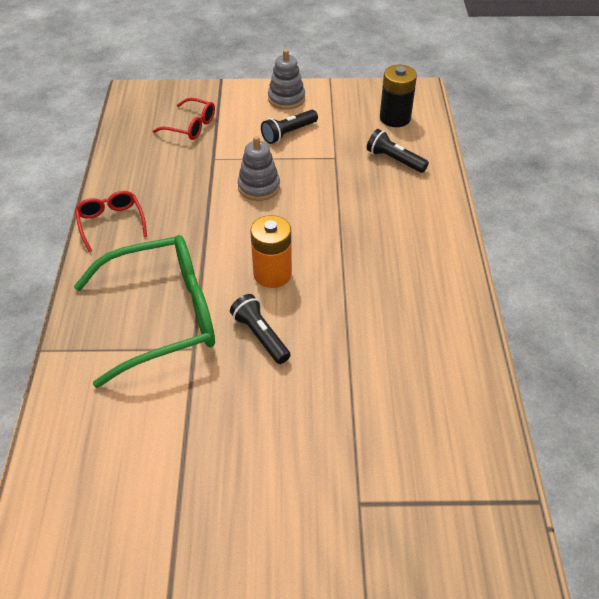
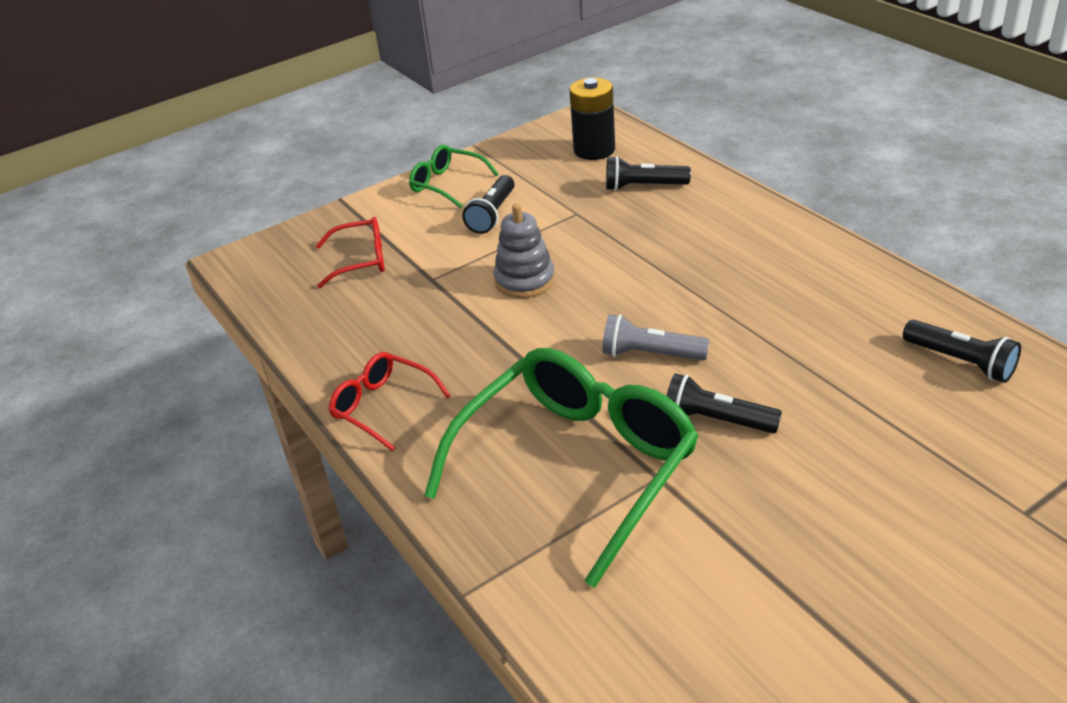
camera: 30 degrees left, 10 degrees down
(272, 274) = (650, 354): orange battery -> grey flashlight
(286, 99) = (447, 184): grey stacking toy -> green glasses
(441, 389) = (960, 362): none -> black flashlight

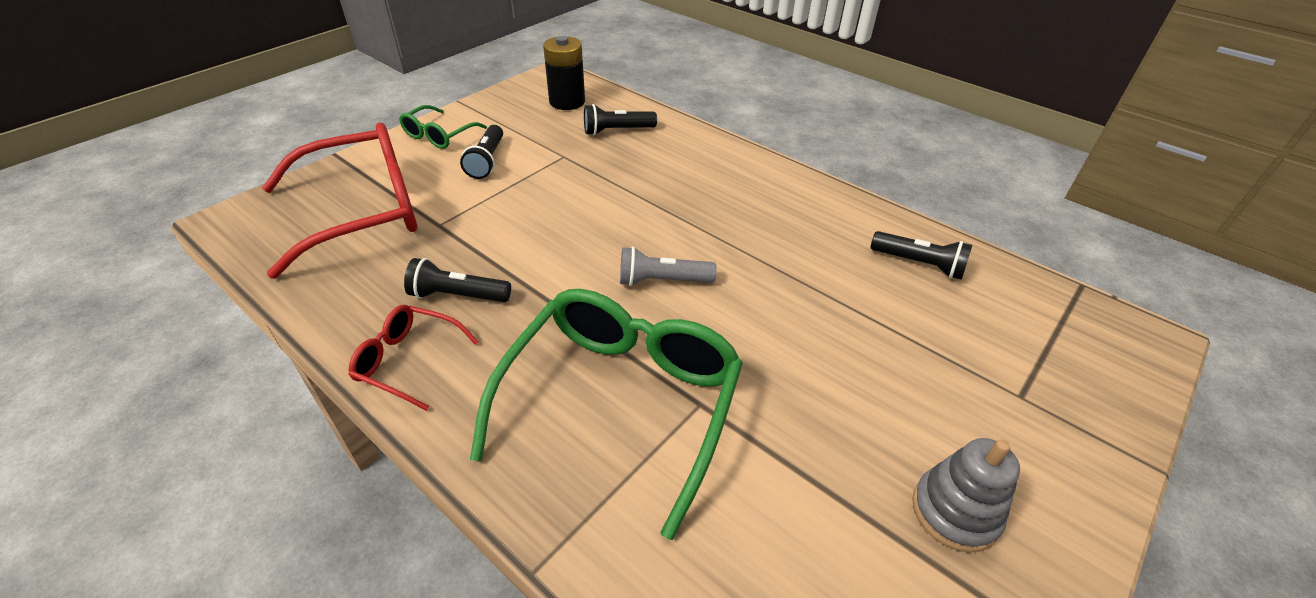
camera: 20 degrees left, 5 degrees up
(361, 260) = (364, 211): red glasses -> red glasses, size x2.06
(447, 184) = (439, 135): green glasses -> green glasses turned 75 degrees counterclockwise
(524, 280) = (529, 220): grey stacking toy -> grey stacking toy (955, 512)
(716, 420) = (738, 339): black flashlight -> black flashlight (458, 295)

